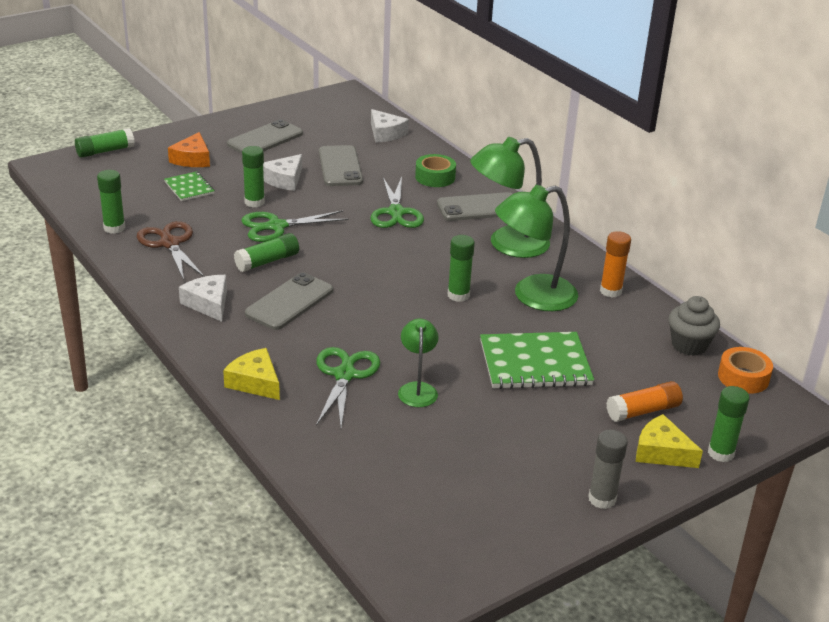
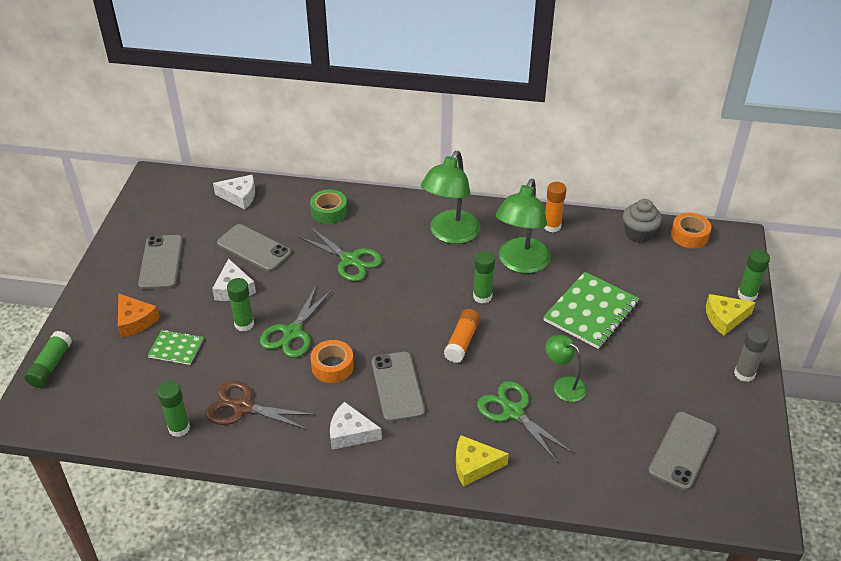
camera: 45 degrees left, 10 degrees up
(267, 261) = (332, 366): green glue stick -> orange tape
(479, 208) = (392, 217): grey phone -> grey phone (682, 451)
(643, 411) = (681, 298): orange glue stick -> orange glue stick (462, 341)

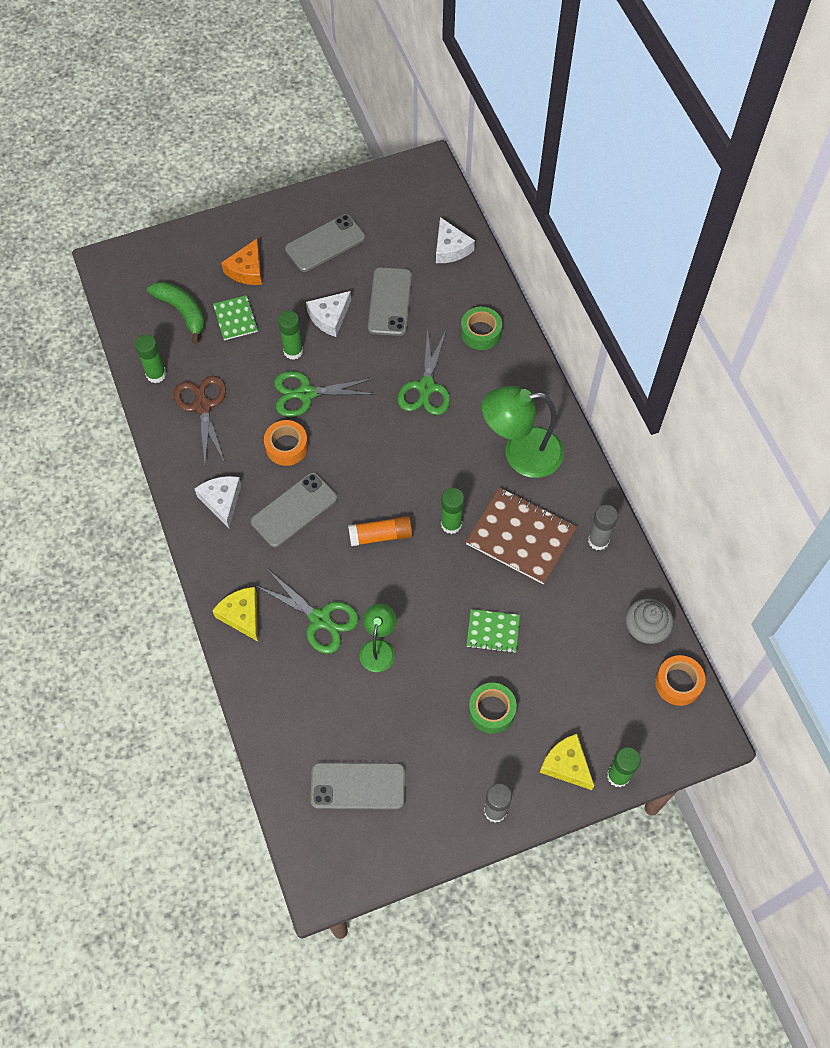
camera: 60 degrees right, 20 degrees up
(50, 366) = (165, 245): green glue stick -> none
(132, 382) = (182, 312): none -> green banana
(513, 412) = (320, 619): green scissors -> green scissors turned 105 degrees clockwise
(521, 263) = (521, 537): green lamp -> brown notebook
(552, 226) = (598, 540): orange glue stick -> grey glue stick
(591, 312) = (493, 631): green notebook -> green notebook, size x0.54
(658, 340) = (491, 710): none -> green tape

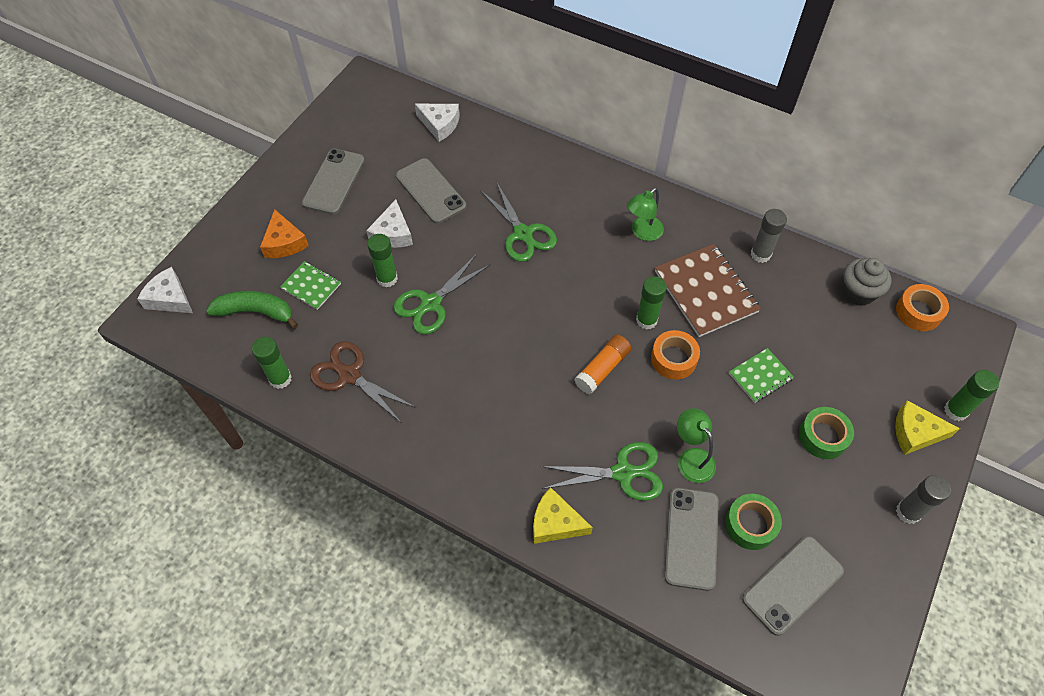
camera: 40 degrees left, 5 degrees down
(222, 501) = (443, 441): white cheese -> white cheese (170, 298)
(286, 446) = (456, 356): orange tape -> orange tape (673, 359)
(294, 510) = (513, 401): grey phone -> grey phone (691, 538)
(480, 332) = (524, 168): green tape -> green tape (750, 525)
(520, 453) = (642, 232): green lamp -> green lamp, size x0.56
(521, 537) = (705, 291): brown notebook -> brown notebook turned 75 degrees clockwise

